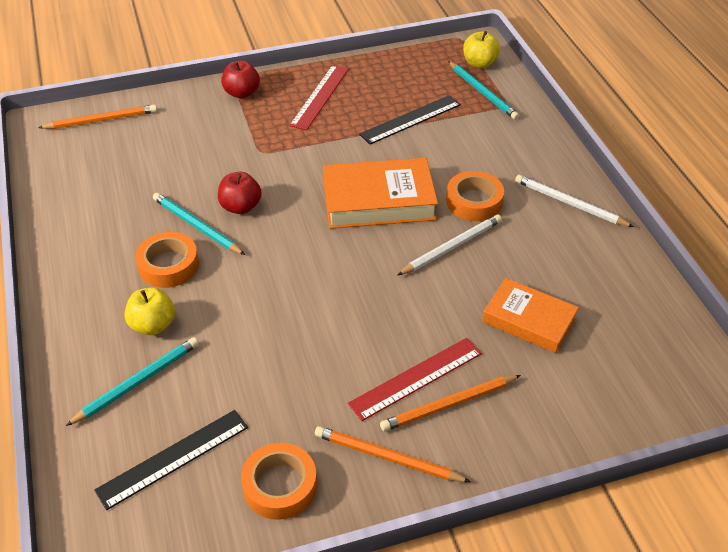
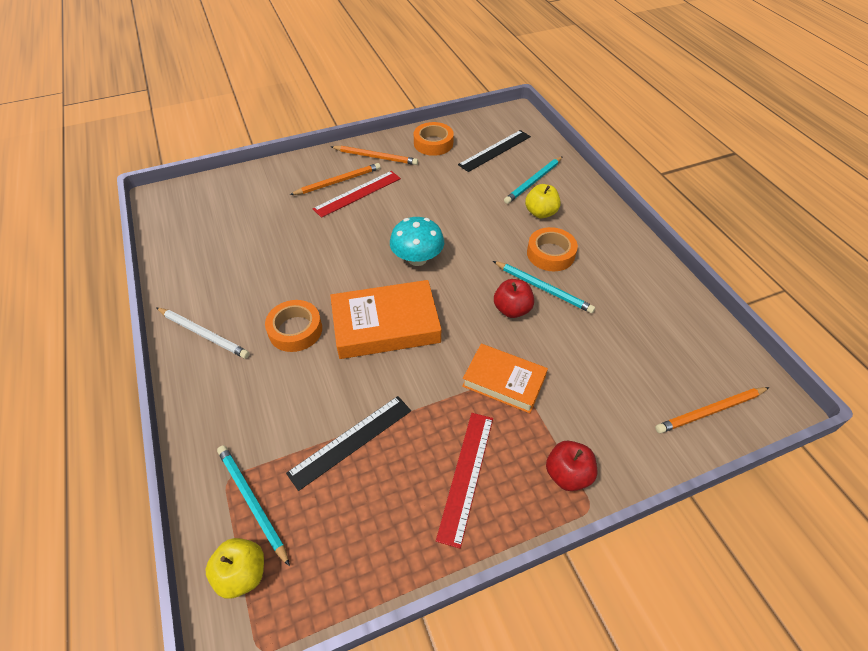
camera: 175 degrees right, 5 degrees up
(336, 270) = (417, 258): none -> turquoise mushroom
(451, 247) = (323, 283): white pencil -> none
(529, 320) = (274, 232): orange book -> orange book (504, 381)

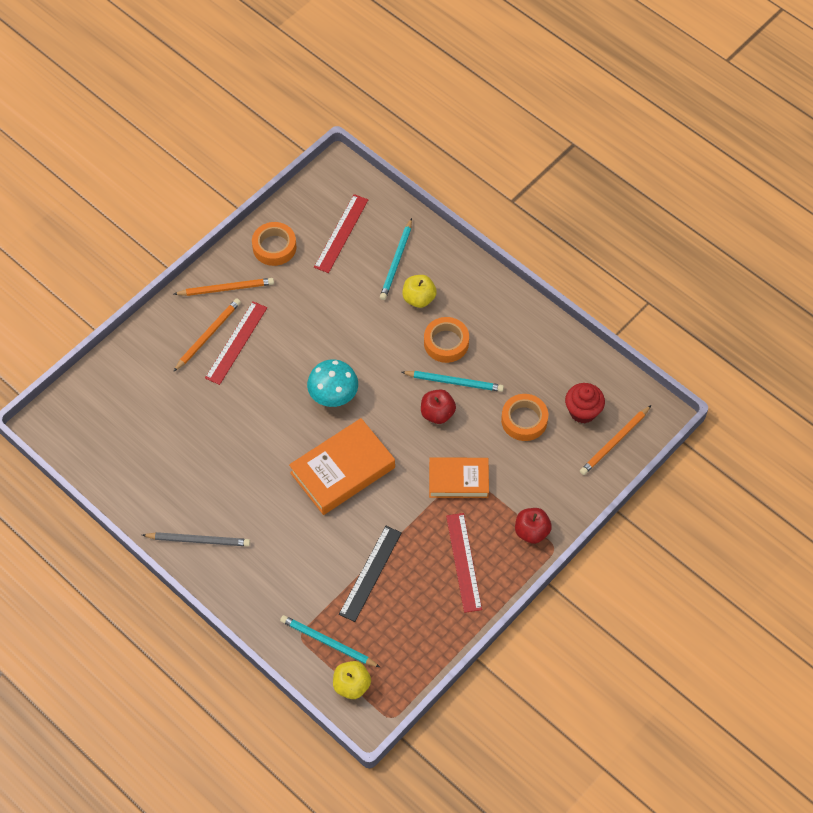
camera: 25 degrees left, 10 degrees up
(204, 334) = (198, 540): white pencil -> grey pencil
(295, 330) = (271, 505): orange tape -> orange tape (524, 420)
(495, 150) = (341, 233): black ruler -> red ruler
(679, 365) = (583, 411): none -> red cupcake

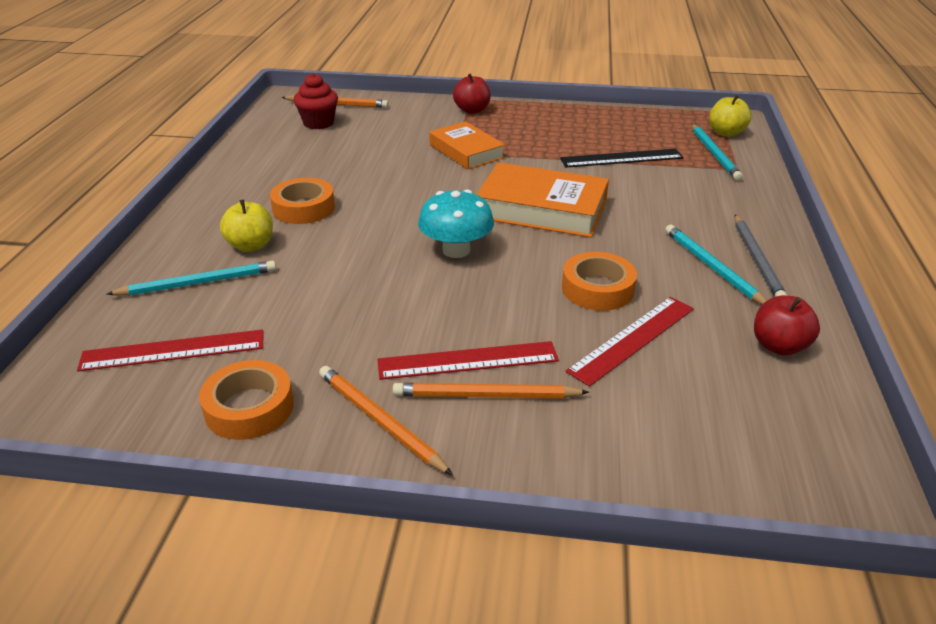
camera: 125 degrees left, 25 degrees down
(198, 540) = (757, 260): grey pencil -> grey pencil turned 150 degrees counterclockwise
(437, 413) = (404, 184): red apple -> red apple (779, 346)
(454, 382) = (353, 187): turquoise pencil -> turquoise pencil (712, 267)
(463, 562) = (543, 126): red ruler -> red ruler (632, 339)
(524, 420) = (359, 143): orange tape -> orange tape (597, 289)

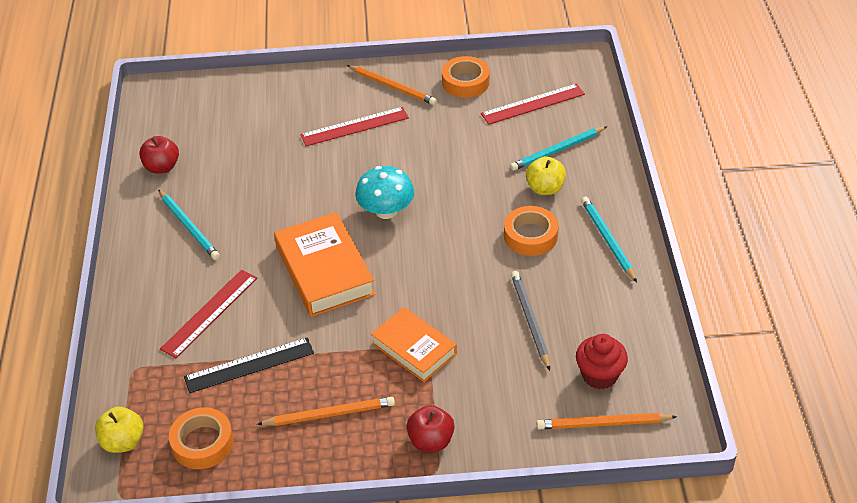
camera: 170 degrees right, 10 degrees up
(486, 396) = (339, 108): orange pencil -> orange pencil (329, 414)
(541, 209) = (324, 270): orange book -> orange book turned 60 degrees clockwise
(597, 289) = (276, 192): orange tape -> orange tape (202, 443)
(632, 339) = (254, 157): red ruler -> red ruler (209, 313)
(714, 154) = (148, 392): turquoise pencil -> turquoise pencil (607, 240)
(757, 260) = (152, 241): grey pencil -> grey pencil (530, 320)

